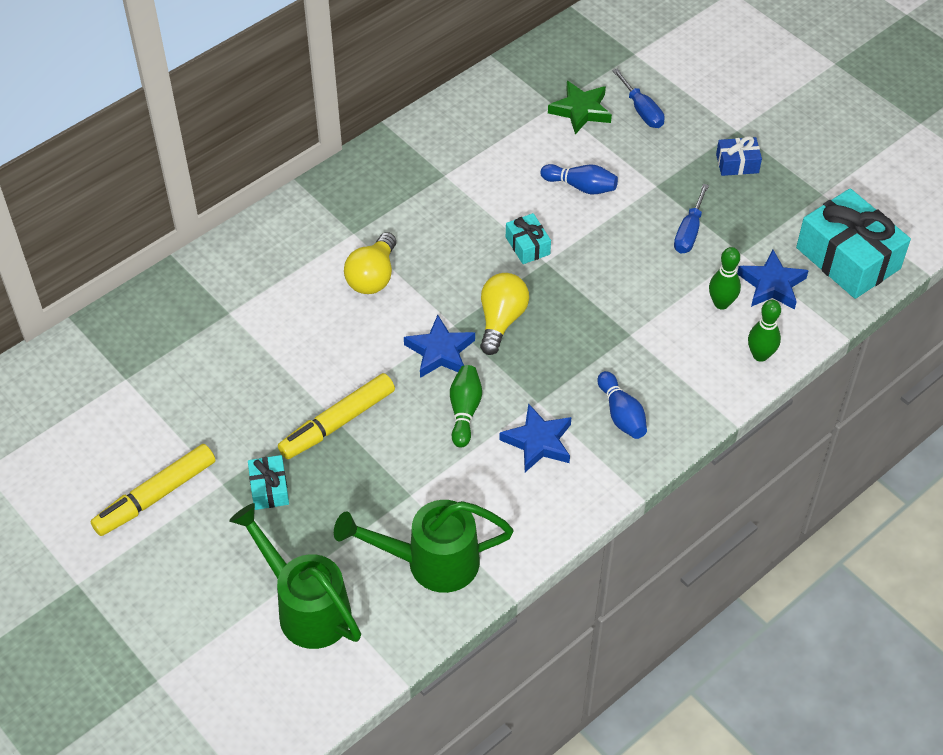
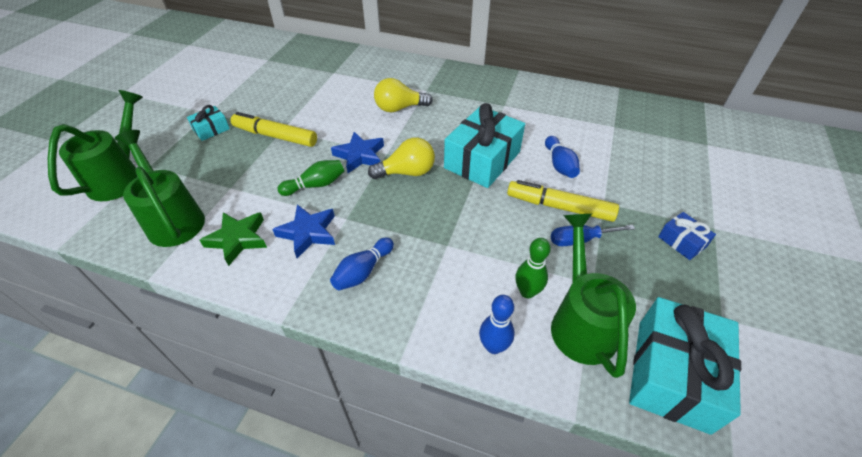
camera: 60 degrees right, 5 degrees down
(155, 496) = (190, 95): yellow marker -> yellow marker (559, 207)
(527, 245) = (482, 160): turquoise gift -> turquoise gift, size x2.10
(581, 110) = (624, 139): green star -> green star (238, 239)
(642, 111) = (663, 167): blue screwdriver -> none
(760, 355) = (493, 346): green bowling pin -> blue bowling pin
(772, 285) = (580, 321): blue star -> green watering can

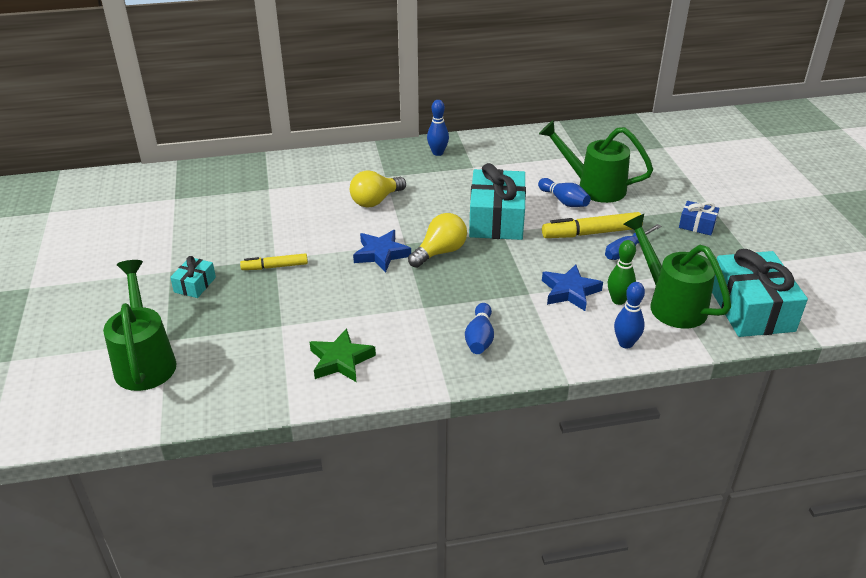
camera: 30 degrees left, 10 degrees down
(173, 218) = (254, 370): green watering can -> green watering can (593, 187)
(275, 136) = (275, 267): yellow marker -> yellow marker, size x0.62
(308, 233) = (401, 330): blue star -> blue star (570, 291)
(316, 185) = (365, 292): green bowling pin -> none
(486, 84) = (438, 153): none -> blue bowling pin

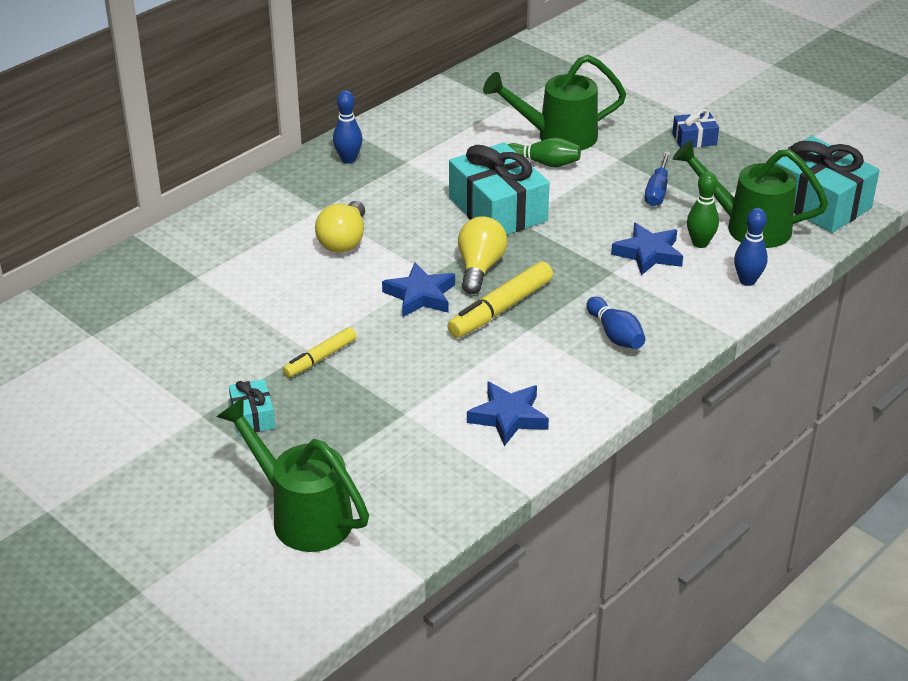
camera: 35 degrees left, 0 degrees up
(341, 360) = (508, 417): green star -> blue star
(564, 201) = (544, 163): blue bowling pin -> green bowling pin
(591, 233) = (606, 187): yellow marker -> yellow marker (500, 309)

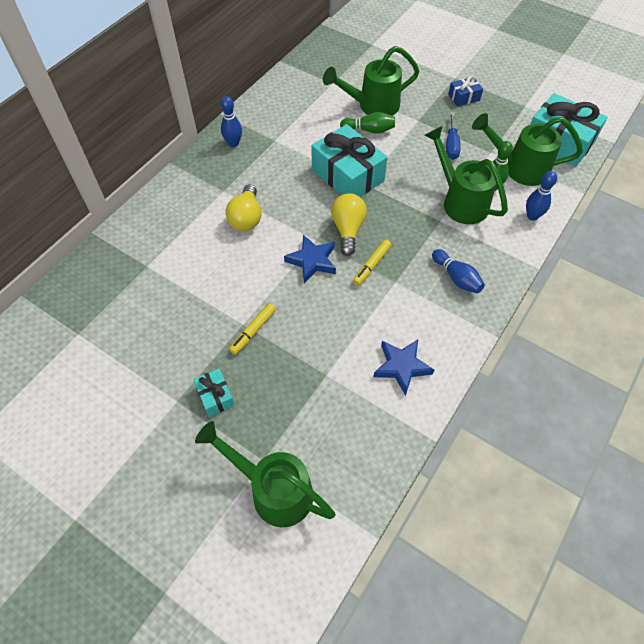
camera: 10 degrees left, 20 degrees up
(500, 309) = (371, 265): yellow marker -> yellow marker, size x0.62
(648, 254) = (460, 201): blue star -> green watering can

